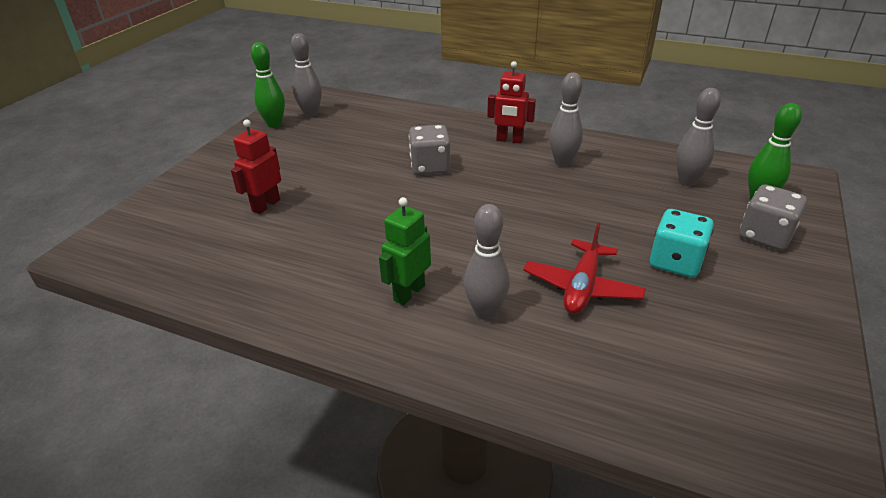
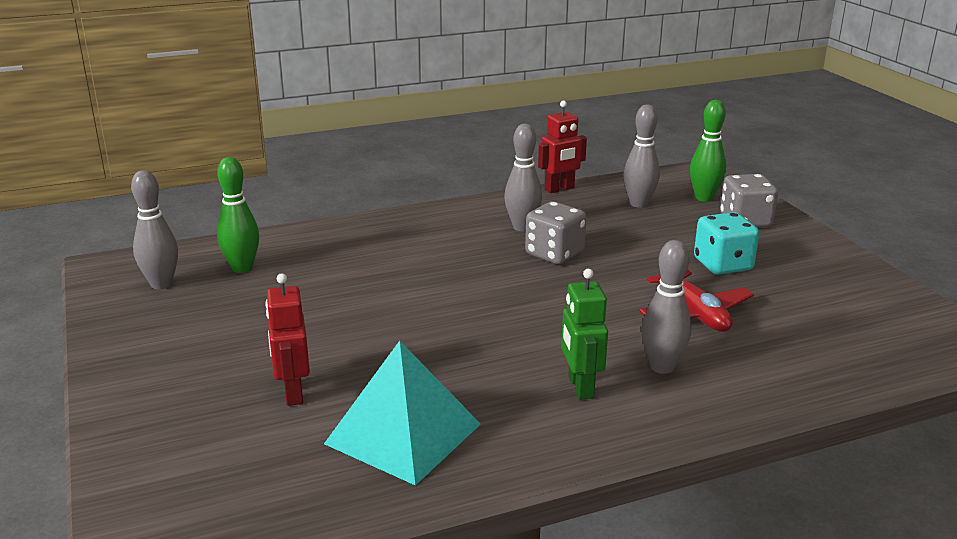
camera: 45 degrees left, 10 degrees down
(272, 260) = (403, 434): none -> turquoise pyramid
(274, 124) = (131, 313): green bowling pin -> green bowling pin (242, 268)
(430, 167) = (407, 280): grey dice -> grey dice (554, 254)
(509, 140) = (441, 226): red robot -> red robot (559, 189)

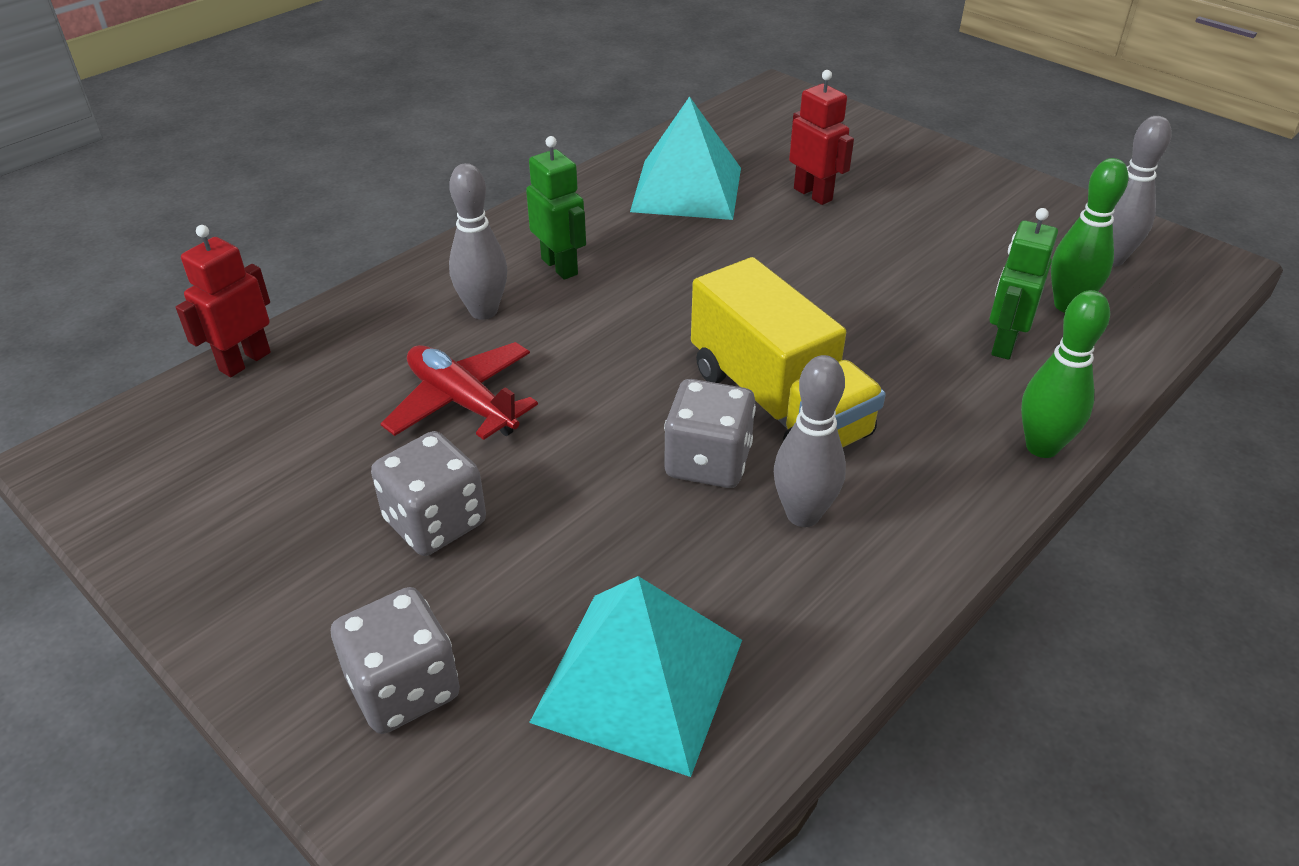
camera: 155 degrees right, 15 degrees up
(316, 261) = (1004, 343): none -> green robot
(489, 267) = (778, 403): none -> yellow truck
(559, 189) = (828, 680): red robot -> red robot (245, 361)
(639, 204) = (638, 679): grey bowling pin -> turquoise pyramid
(704, 198) = (505, 766): green bowling pin -> green bowling pin (1042, 447)
(723, 265) = (435, 522): turquoise dice -> grey dice

